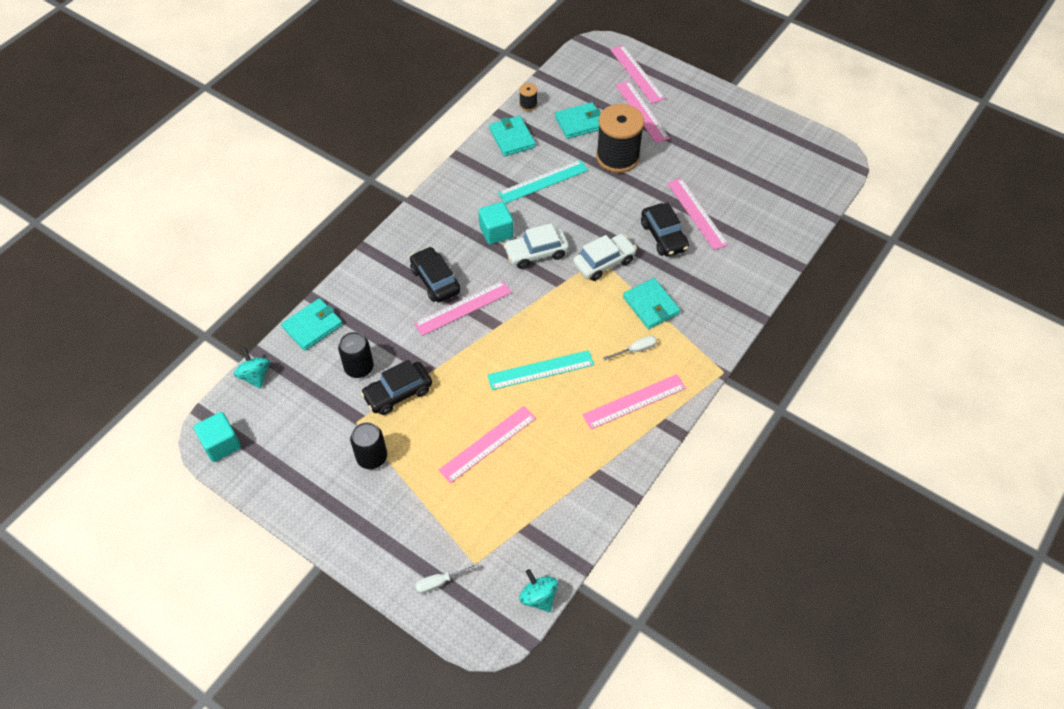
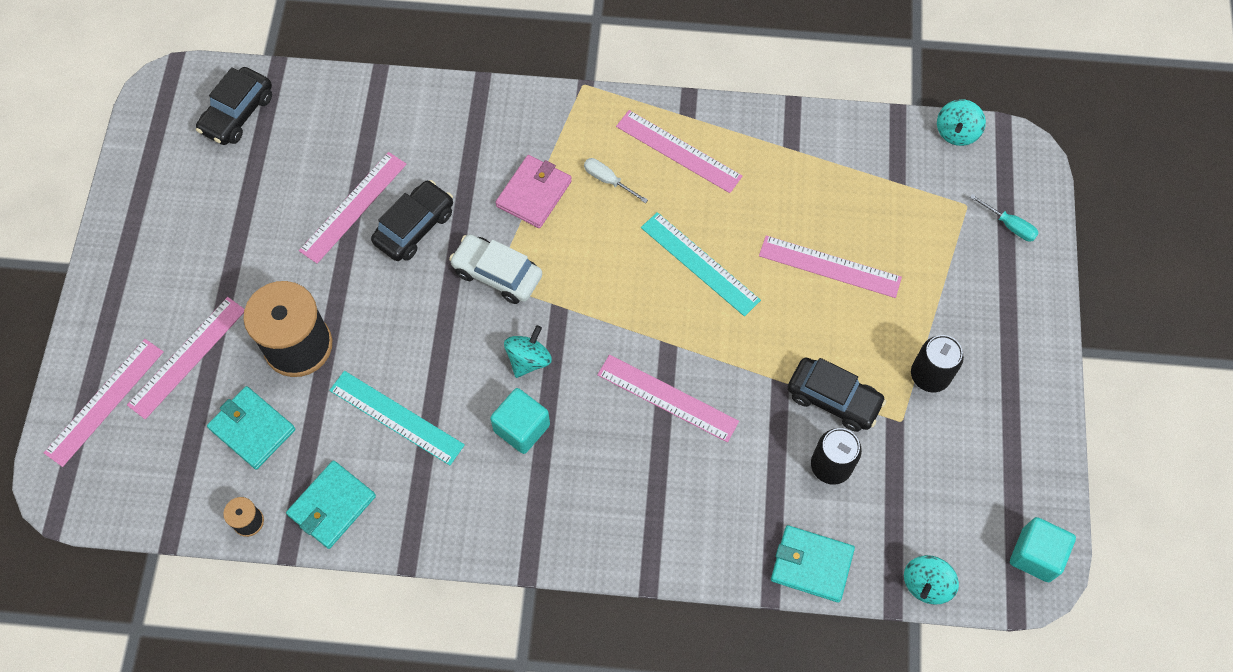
camera: 120 degrees left, 10 degrees up
(435, 280) = (647, 457): black car -> black car (237, 113)
(439, 582) = (1009, 225): white screwdriver -> turquoise screwdriver
(536, 253) = (528, 359): white car -> turquoise spinning top
(651, 305) = (534, 193): turquoise wallet -> pink wallet

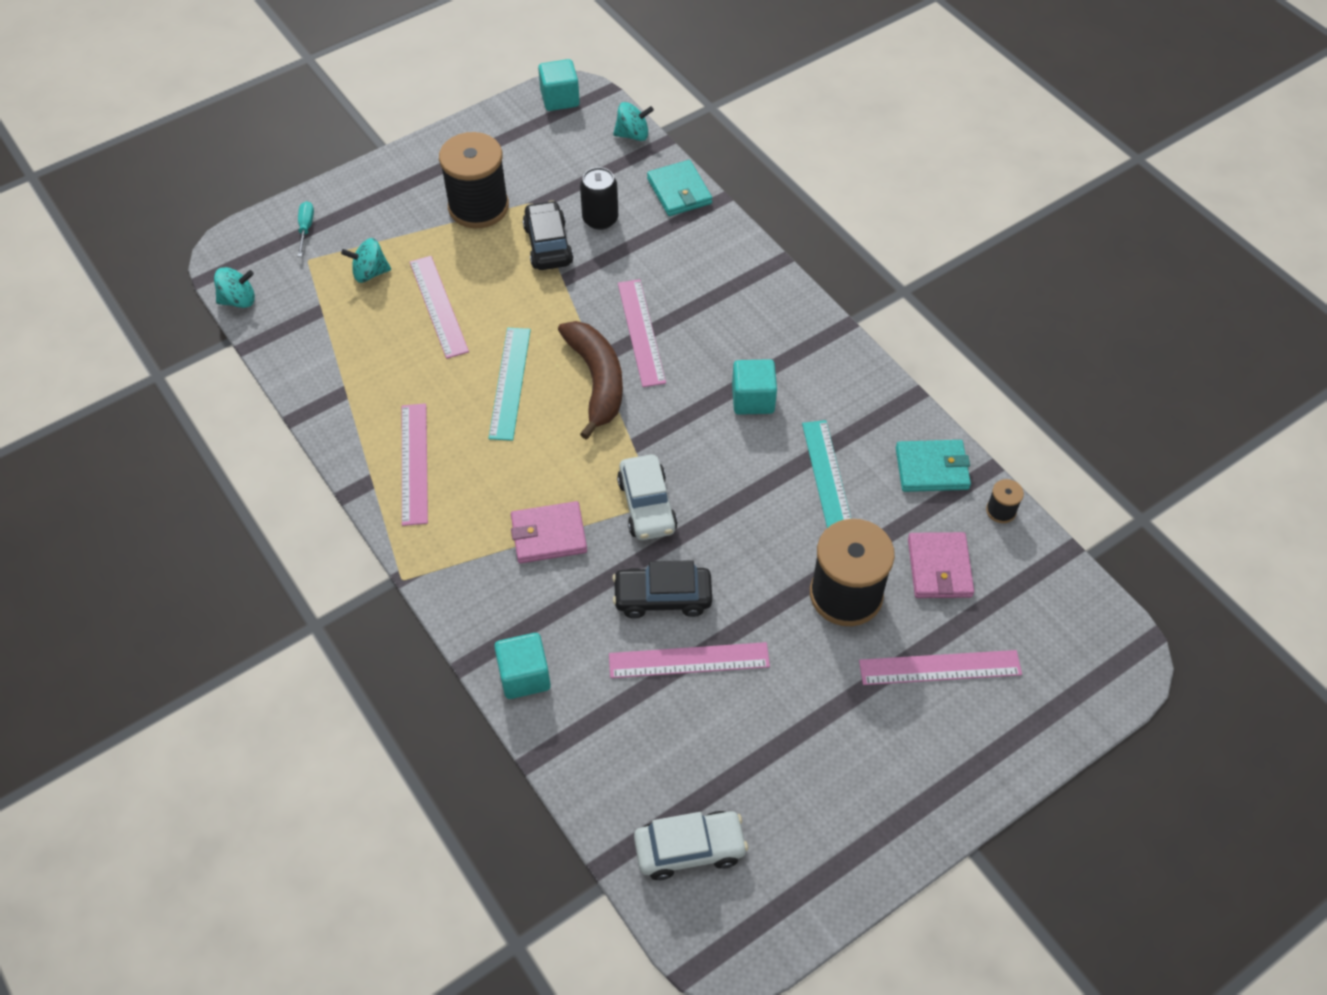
camera: 130 degrees left, 10 degrees down
(105, 402) = (1037, 694): pink ruler -> none
(237, 113) = (689, 849): black car -> white car
(252, 429) = (939, 568): turquoise wallet -> pink wallet
(440, 106) = (524, 676): none -> turquoise cube
(528, 359) = (697, 433): turquoise spinning top -> turquoise spinning top (370, 273)
(608, 180) = (487, 492): white screwdriver -> none
(646, 326) = (596, 381): none -> brown banana
(930, 375) = (478, 207): black can -> black spool

